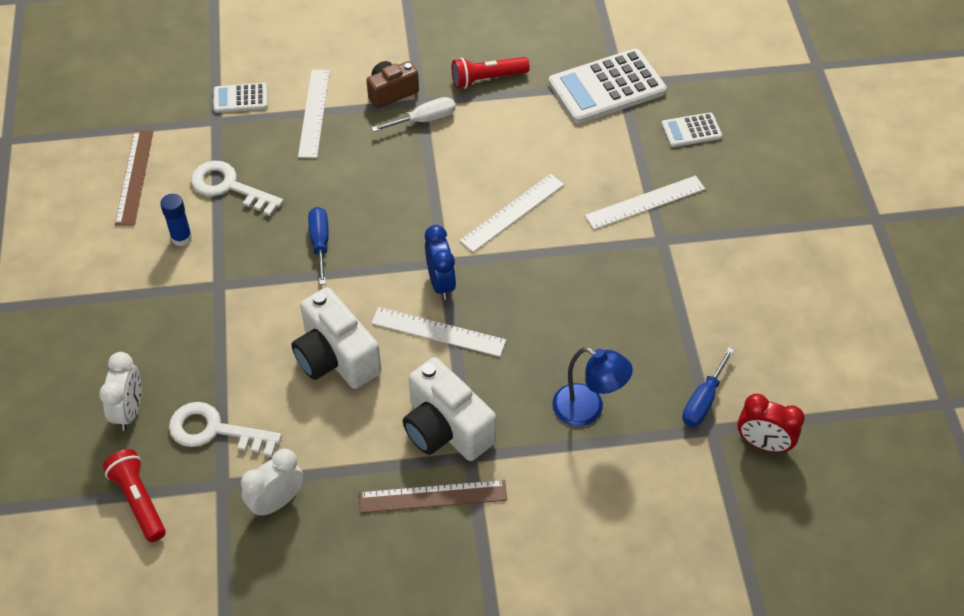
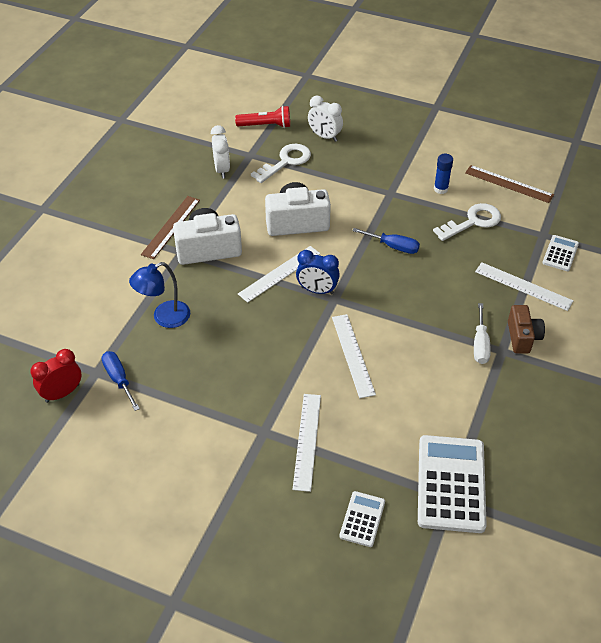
camera: 120 degrees right, 5 degrees down
(487, 79) = (506, 404): red flashlight -> none

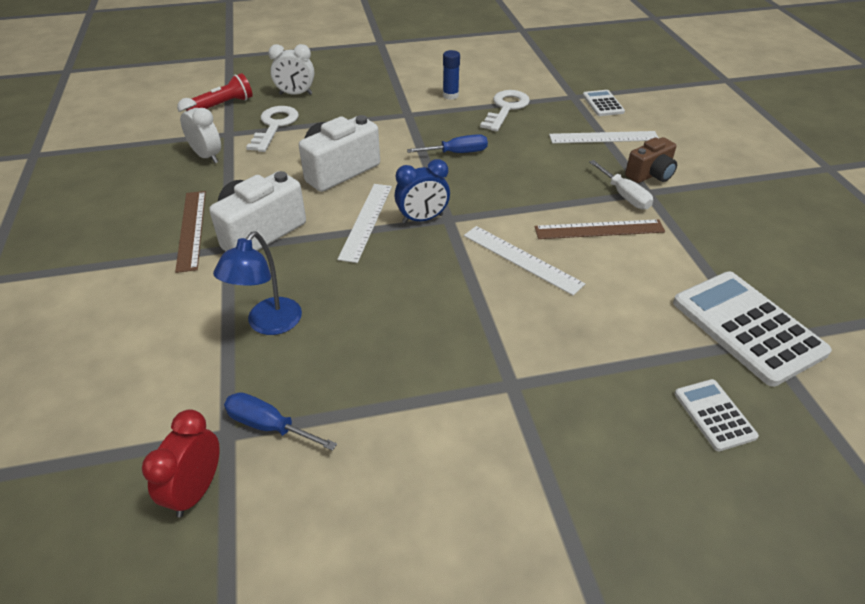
camera: 35 degrees left, 5 degrees down
(307, 441) = (568, 367): white ruler -> none
(509, 184) = (504, 73): brown ruler -> brown ruler (599, 229)
(522, 337) = (650, 174): brown camera -> brown camera turned 90 degrees clockwise

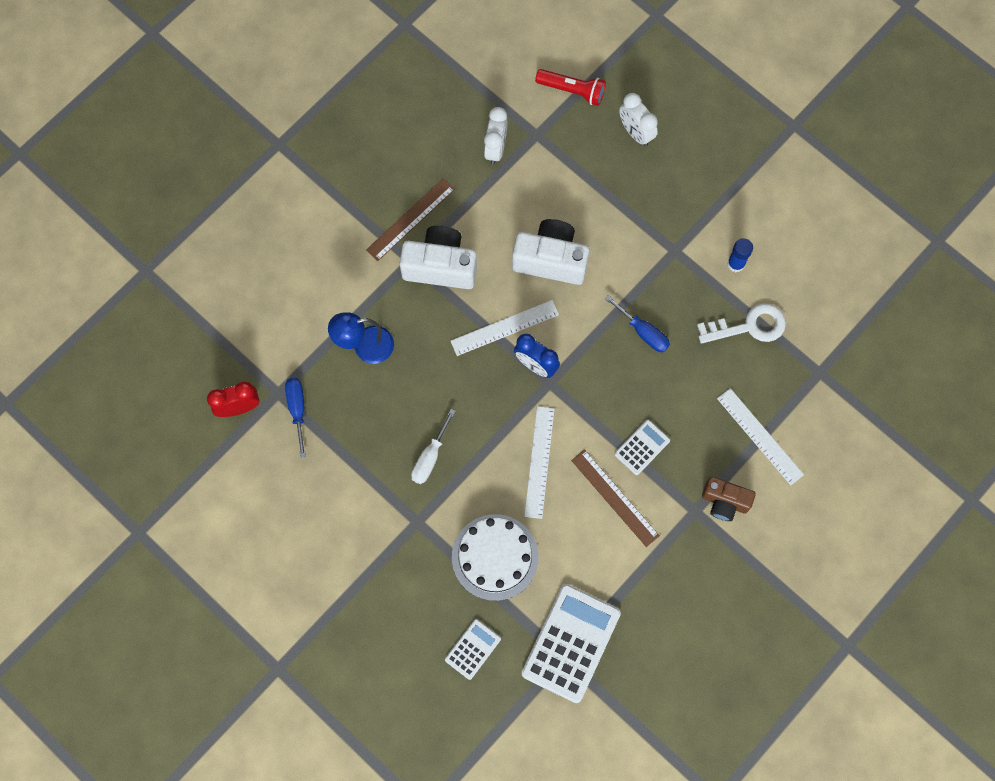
camera: 55 degrees right, 30 degrees up
(274, 126) = (574, 160): white key -> none
(603, 104) = (824, 406): white calculator -> white calculator (642, 447)
(604, 339) = (495, 557): none -> white cake
(624, 196) = (676, 495): white screwdriver -> white screwdriver (430, 457)

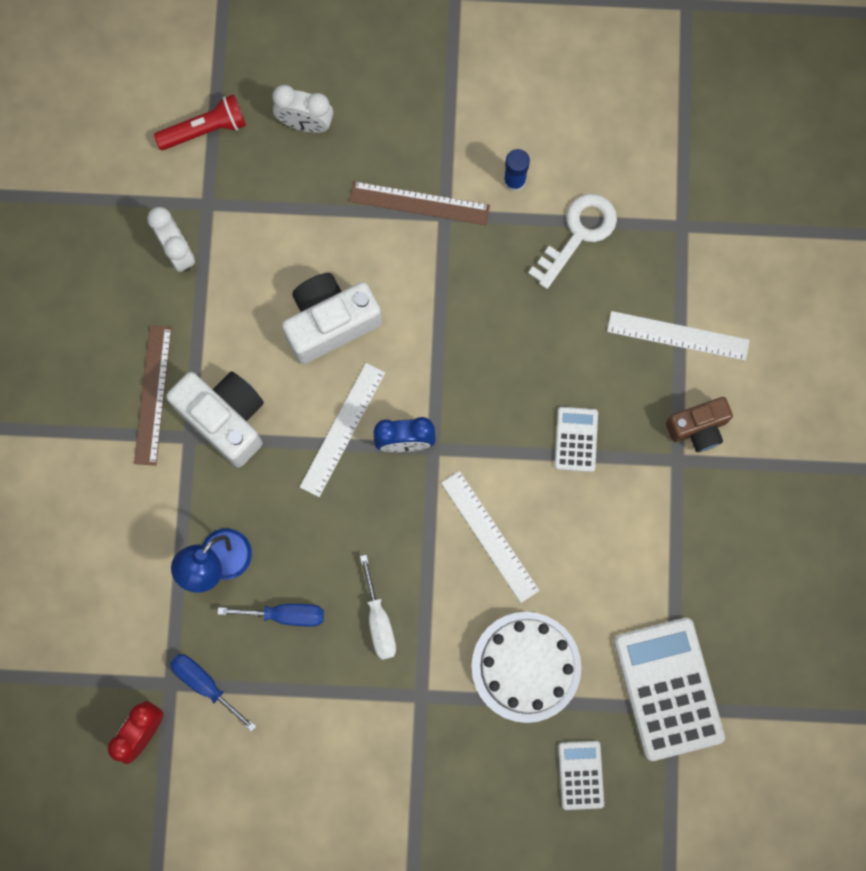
camera: 40 degrees left, 5 degrees up
(440, 266) = (225, 419): white camera -> white camera turned 75 degrees clockwise
(615, 497) = (591, 511): brown ruler -> brown ruler (419, 203)
(643, 332) = (482, 322): blue screwdriver -> blue screwdriver (285, 615)

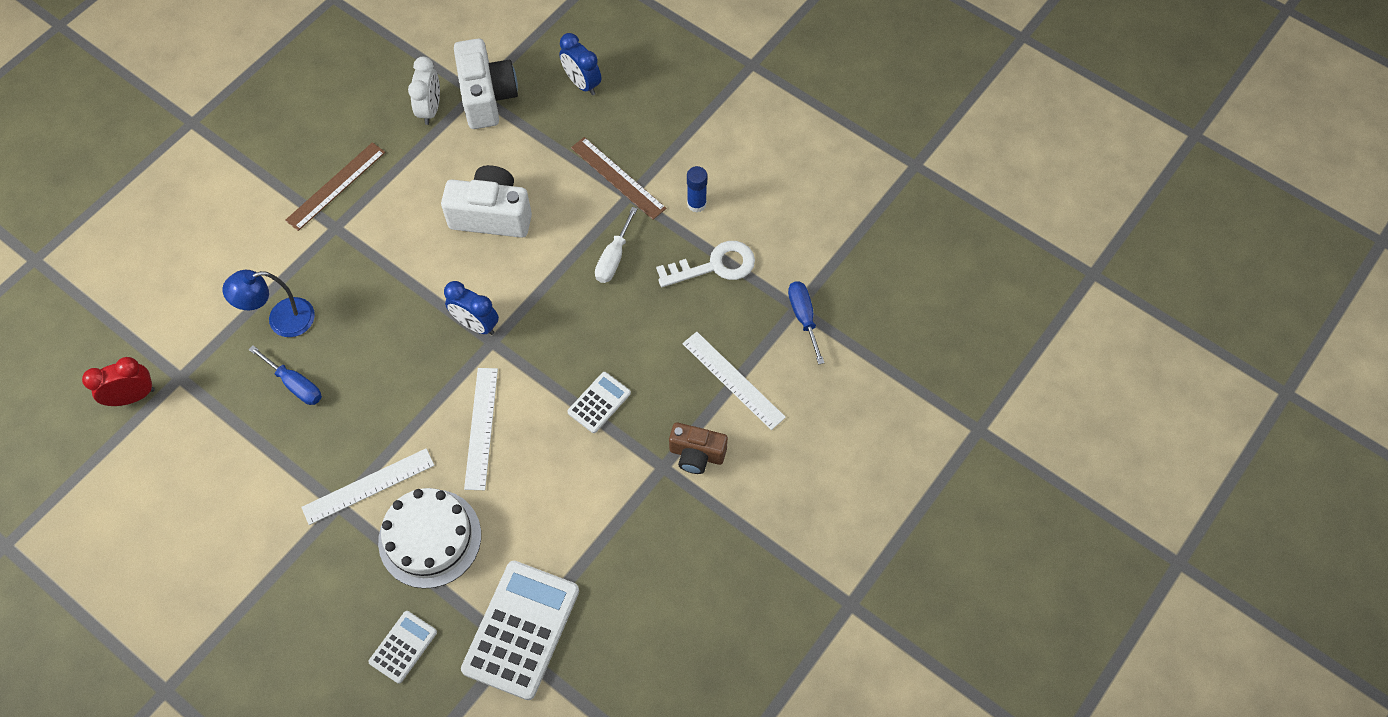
camera: 35 degrees right, 15 degrees down
(205, 129) = (513, 48): red flashlight -> none
(205, 684) = (201, 394): blue screwdriver -> blue screwdriver (803, 317)
(225, 419) = (368, 231): white camera -> white camera (487, 97)
(305, 124) = (582, 83): white clock -> blue clock
(342, 429) = (440, 288): white ruler -> white ruler (368, 486)
(379, 621) = (354, 433): white screwdriver -> white screwdriver (613, 258)

